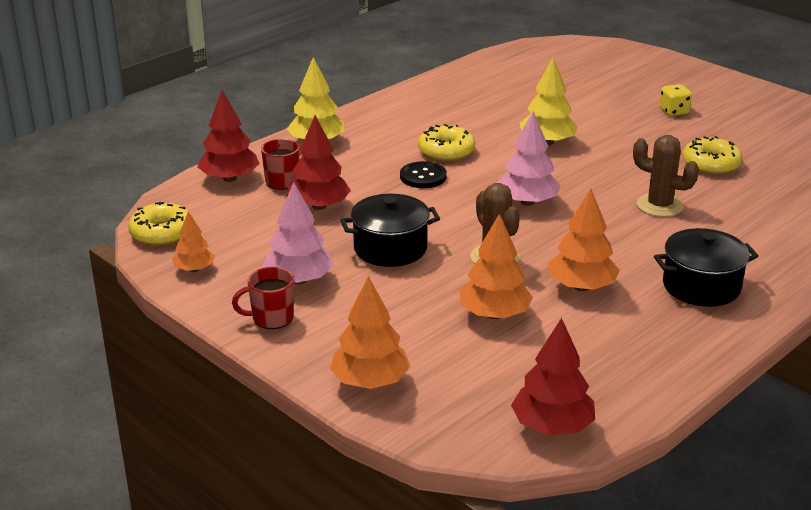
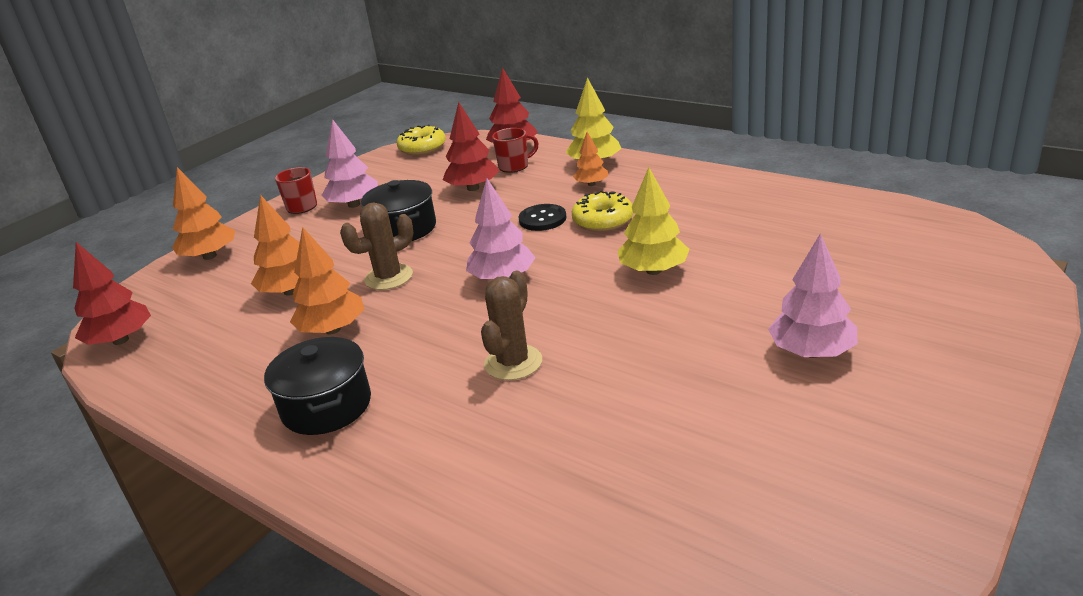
camera: 85 degrees right, 0 degrees up
(194, 269) = (371, 169): orange tree -> orange tree (591, 184)
(674, 111) = (811, 352): yellow dice -> pink tree
(711, 164) = (647, 396): yellow donut -> none

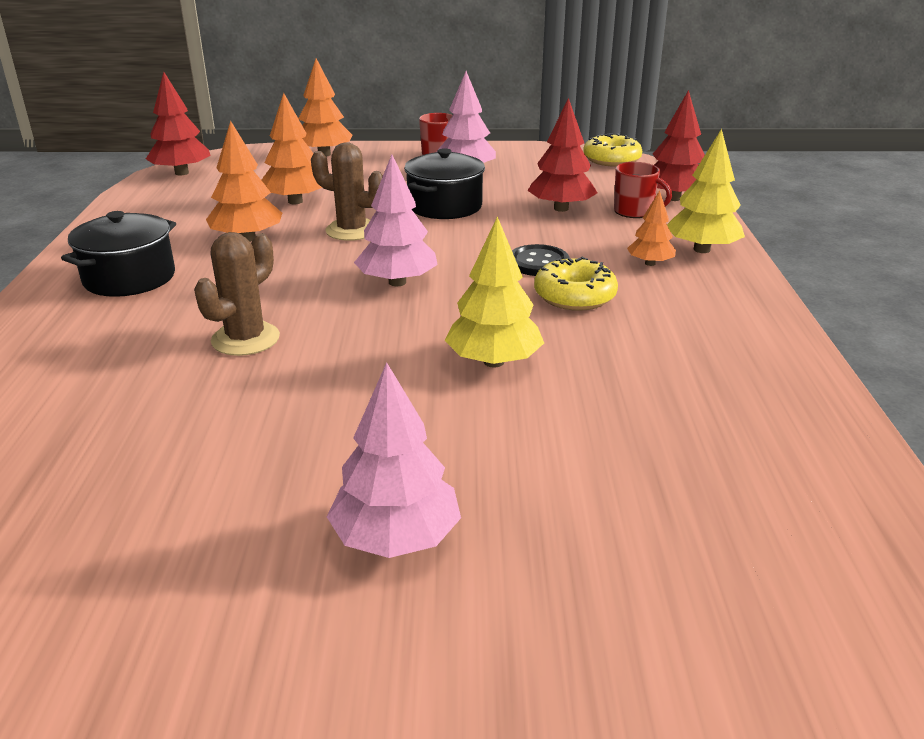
camera: 50 degrees right, 0 degrees up
(513, 363) = (245, 339): brown cactus -> brown cactus turned 45 degrees counterclockwise

